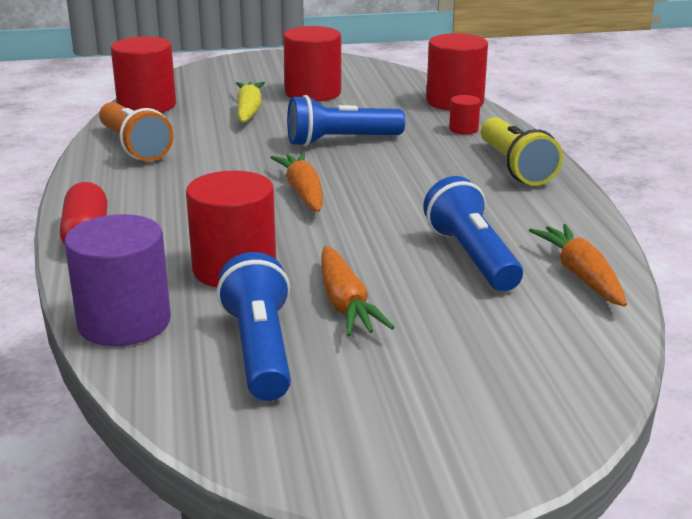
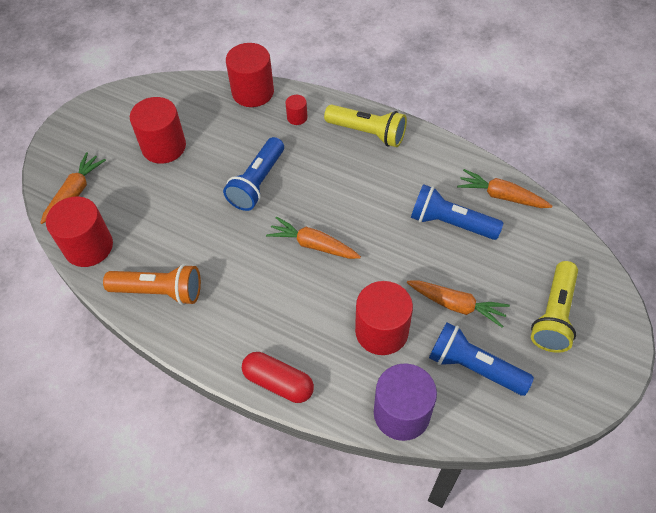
camera: 50 degrees left, 30 degrees up
(200, 82) = (74, 192): none -> orange carrot
(248, 111) = (159, 197): yellow carrot -> none
(441, 386) = (554, 315): none -> yellow flashlight

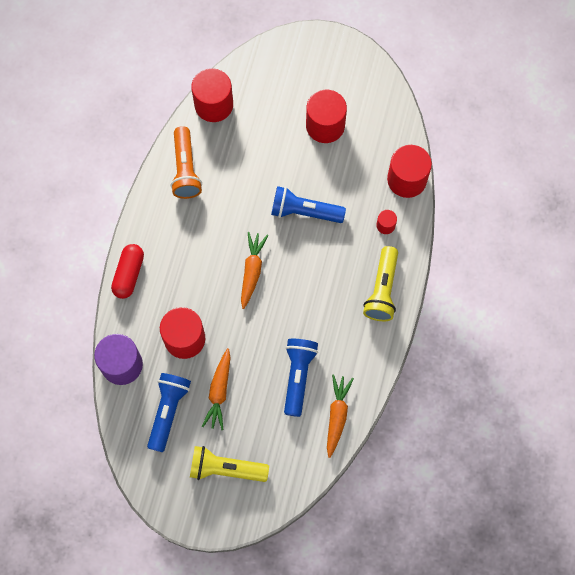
camera: 75 degrees right, 15 degrees up
(74, 192) = (262, 75): orange carrot -> none

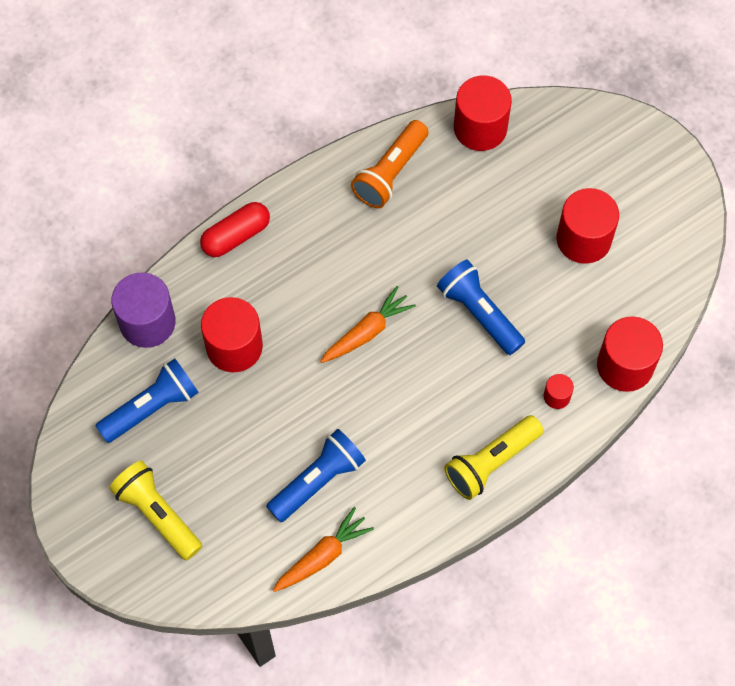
camera: 40 degrees right, 5 degrees down
(219, 391) = (221, 429): orange carrot -> none

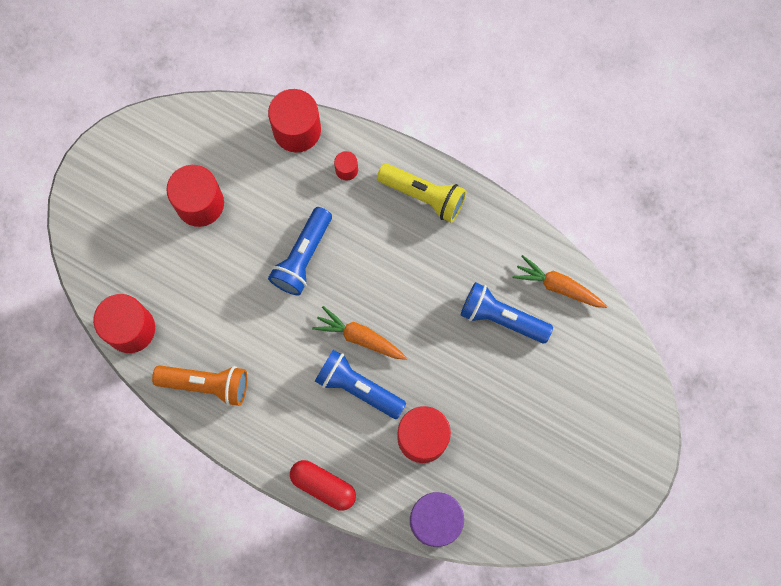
camera: 115 degrees left, 10 degrees up
(151, 407) = (506, 478): blue flashlight -> blue flashlight (358, 387)
(157, 514) = (589, 427): yellow flashlight -> none

